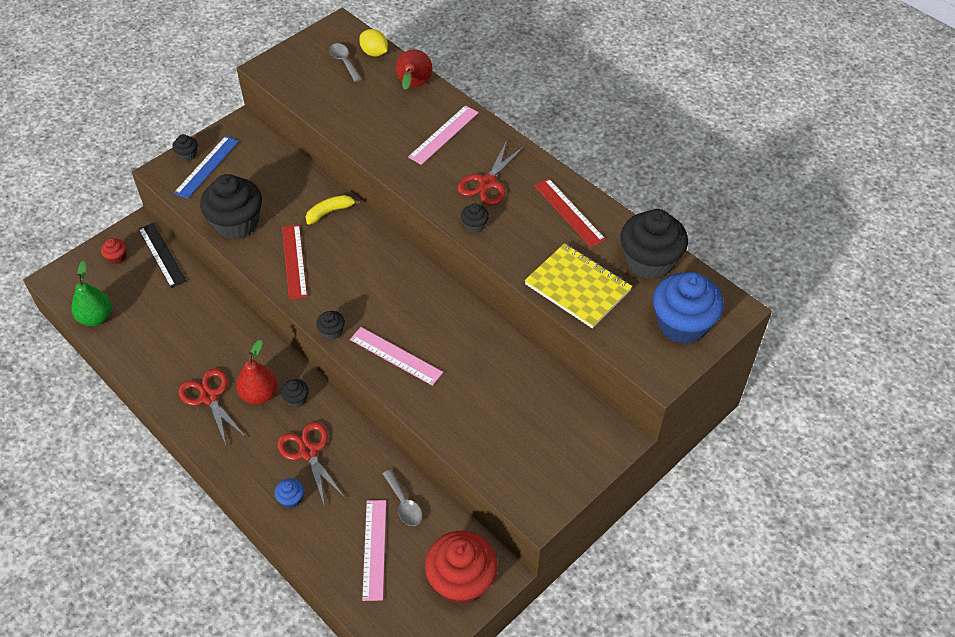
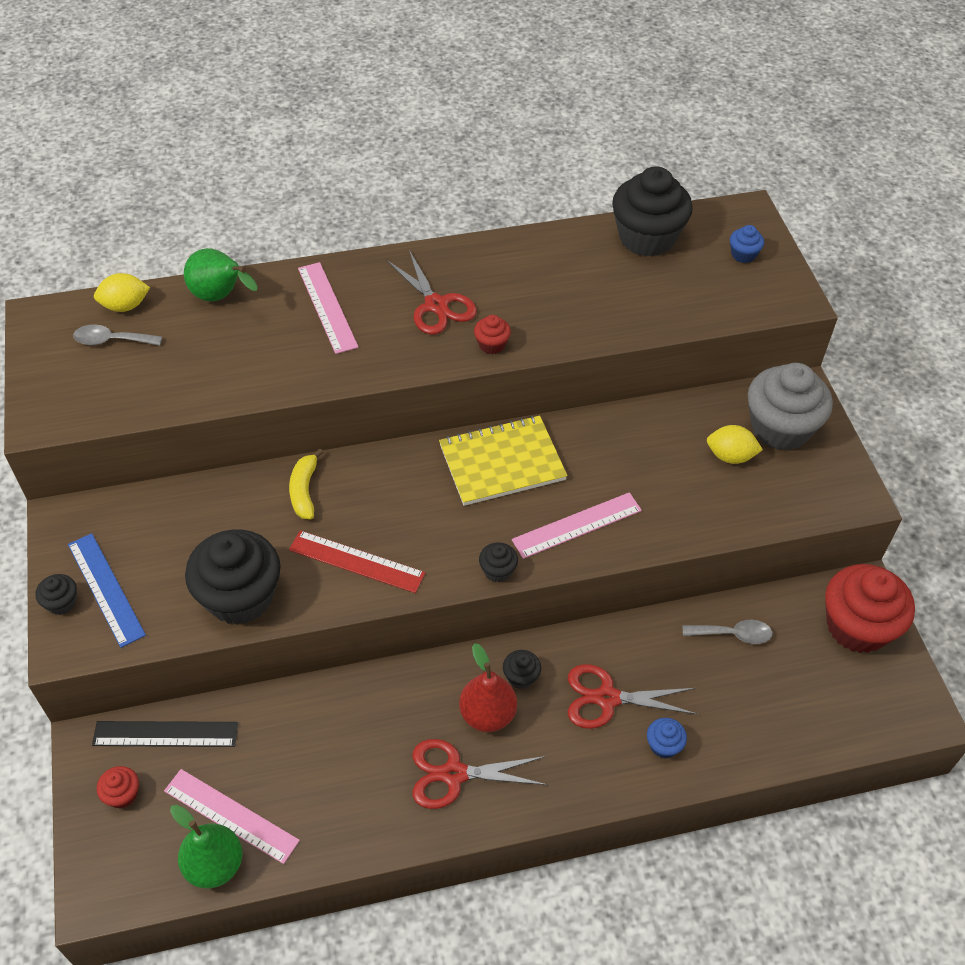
camera: 60 degrees left, 0 degrees up
(374, 549) = (777, 690): pink ruler -> pink ruler (231, 815)
(413, 86) = (220, 297): red pear -> green pear
(474, 225) = (492, 345): black cupcake -> red cupcake
(519, 417) = (730, 456): none -> yellow lemon
(569, 212) = (533, 262): red ruler -> none
(570, 437) = (780, 428): none -> grey cupcake
(577, 287) = (643, 305): yellow notebook -> yellow notebook (502, 462)
(682, 324) = (743, 254): blue cupcake -> blue cupcake, size x0.43

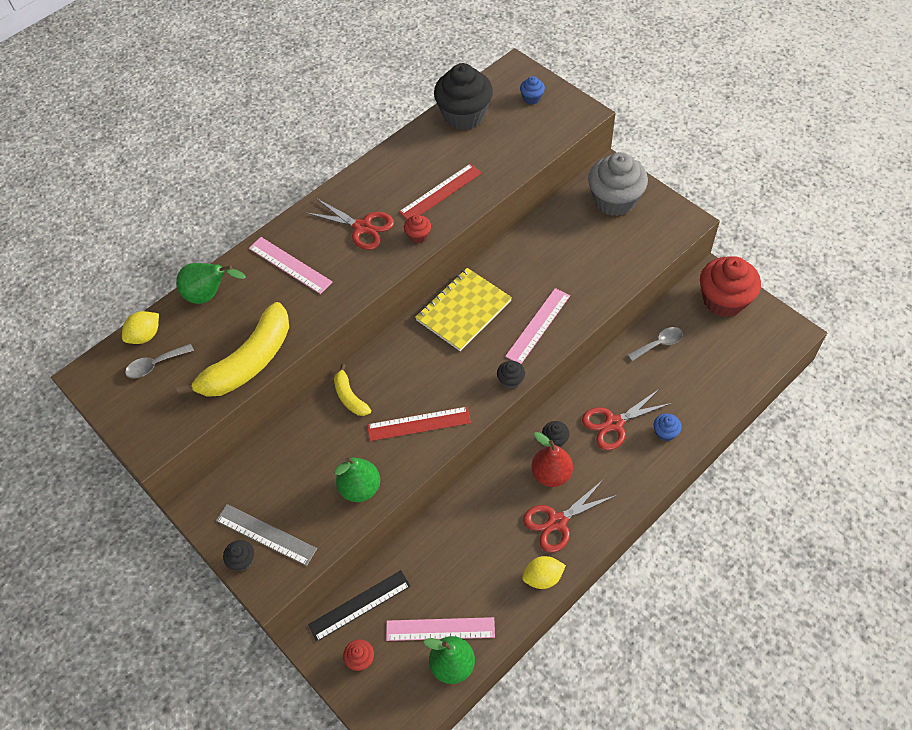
camera: 25 degrees left, 5 degrees up
(105, 589) = (266, 534): blue ruler -> grey ruler
(206, 387) = (249, 362): none -> yellow banana
(240, 596) = (360, 488): black cupcake -> green pear
(553, 309) = (440, 192): none -> red ruler
(730, 456) = (598, 233): yellow lemon -> yellow lemon (543, 577)

